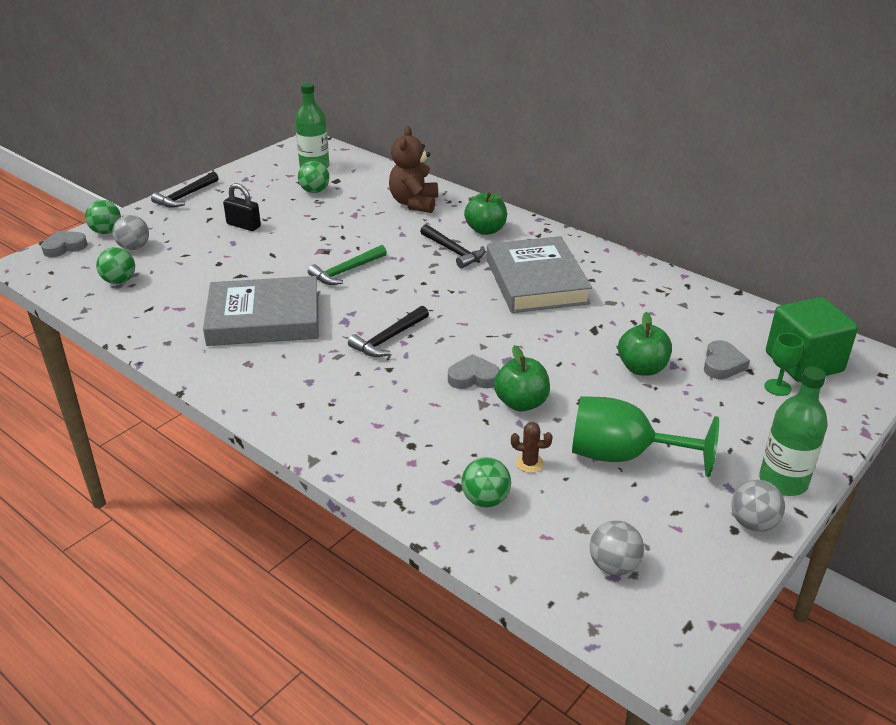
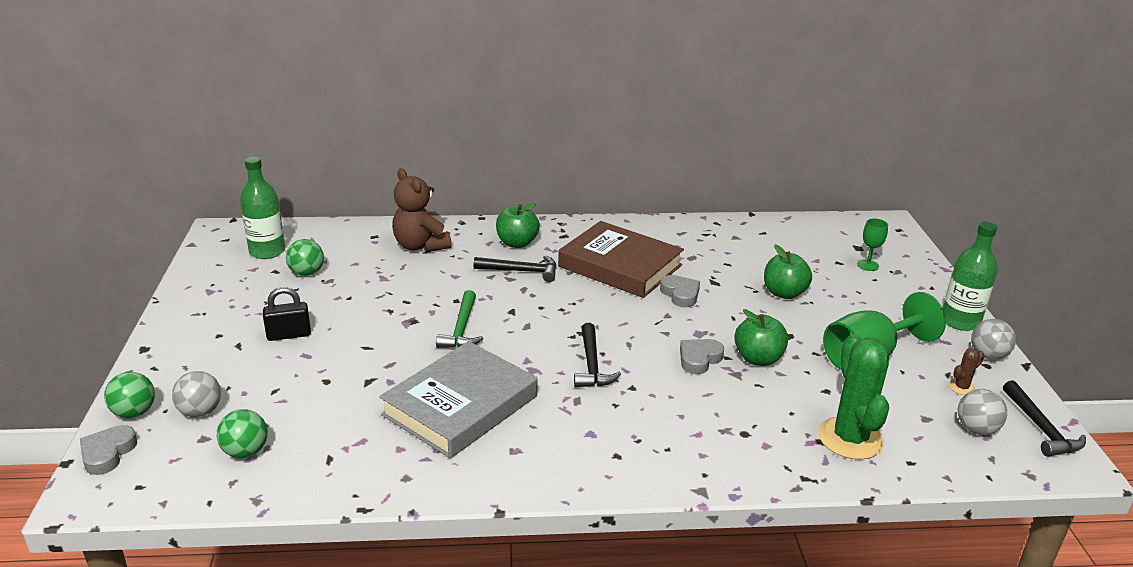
camera: 45 degrees left, 5 degrees down
(185, 196) = (169, 336): black hammer -> black hammer (1041, 428)
(485, 500) = (850, 438): green ball -> green cactus
(529, 463) = (831, 396): brown cactus -> brown cactus (961, 387)
(536, 281) = (620, 266): grey book -> brown book
(722, 364) = (819, 266): grey heart -> grey heart (680, 294)
(803, 362) = (854, 242): green cube -> none

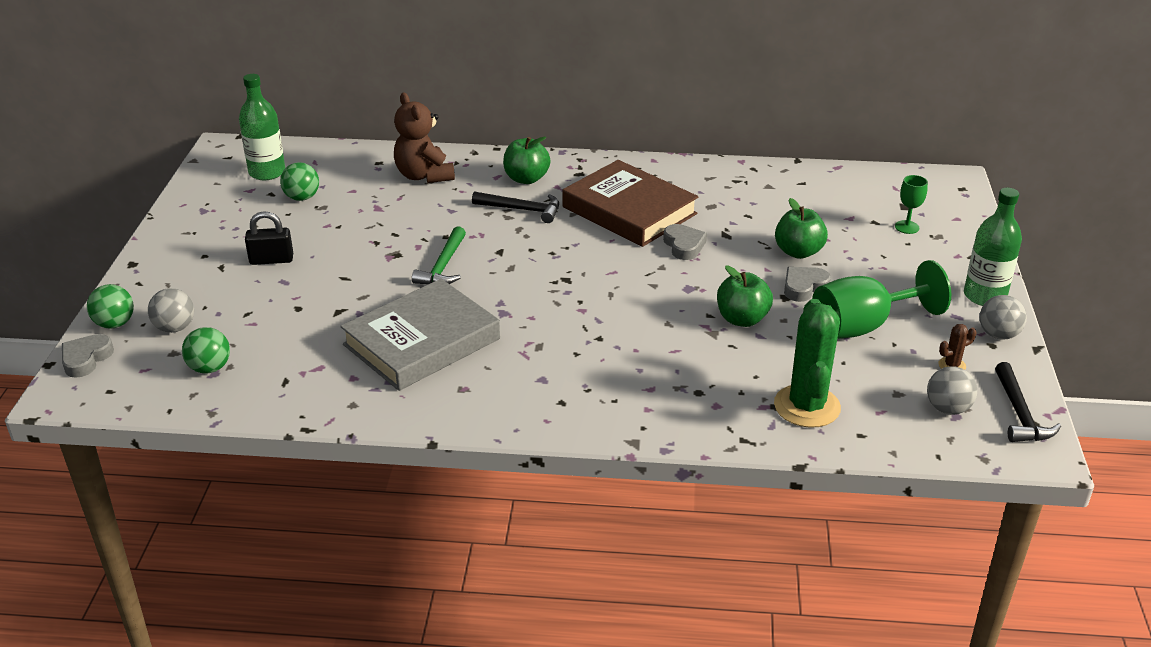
camera: 10 degrees right, 5 degrees up
(592, 365) = (565, 312): black hammer -> none
(699, 359) = (679, 315): grey heart -> grey heart (804, 287)

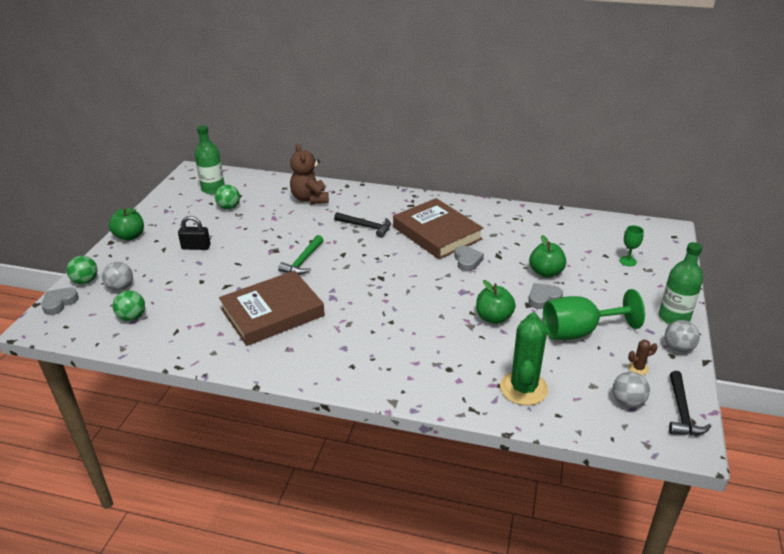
camera: 10 degrees right, 0 degrees up
(421, 342) = (272, 312): grey book -> brown book
(526, 179) = (375, 206): green apple -> green apple (130, 236)

